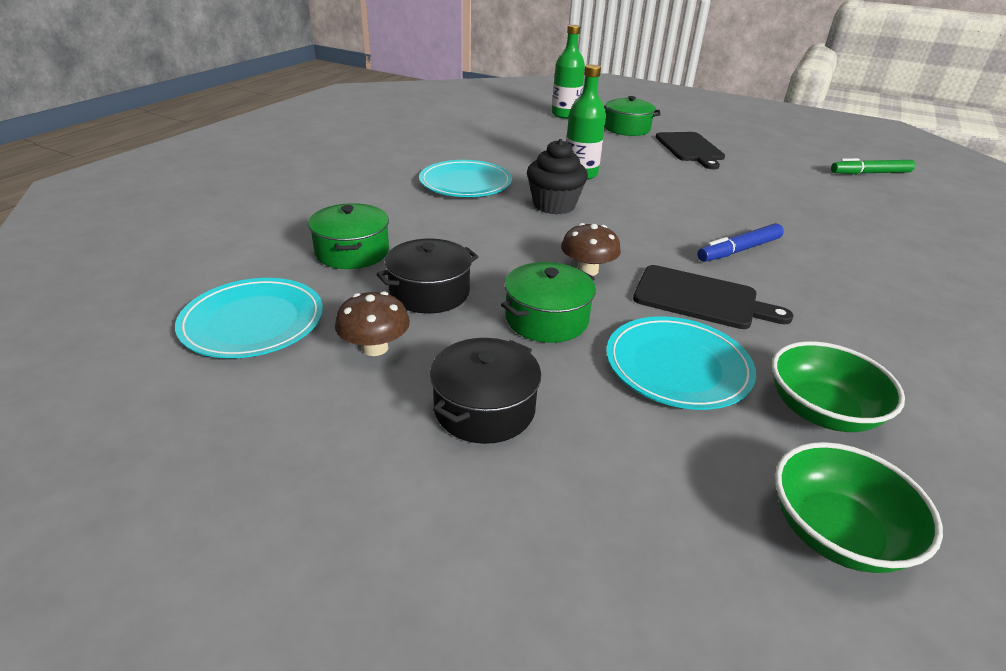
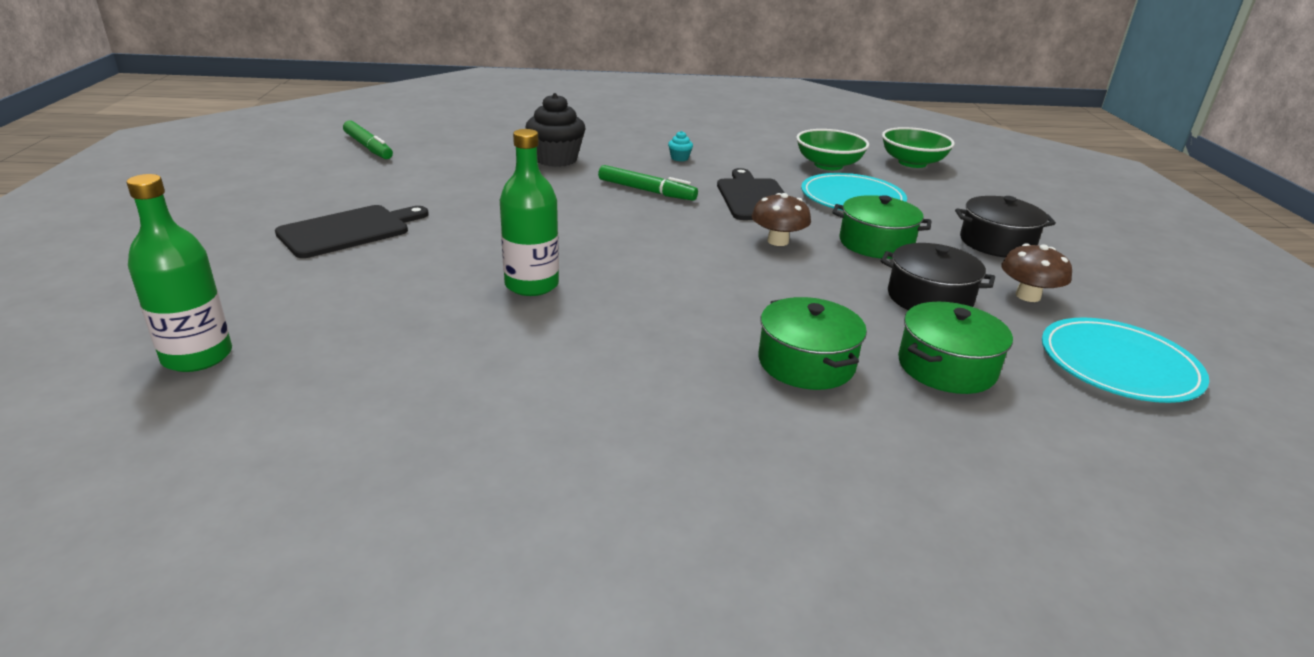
camera: 120 degrees left, 5 degrees down
(465, 183) = (664, 358): turquoise plate -> none
(554, 205) = (658, 282): black cupcake -> black cupcake (556, 159)
(627, 129) = (269, 284): green pot -> green pot (806, 363)
(739, 250) = (646, 190): blue marker -> green marker
(849, 299) = (679, 158): none -> turquoise cupcake

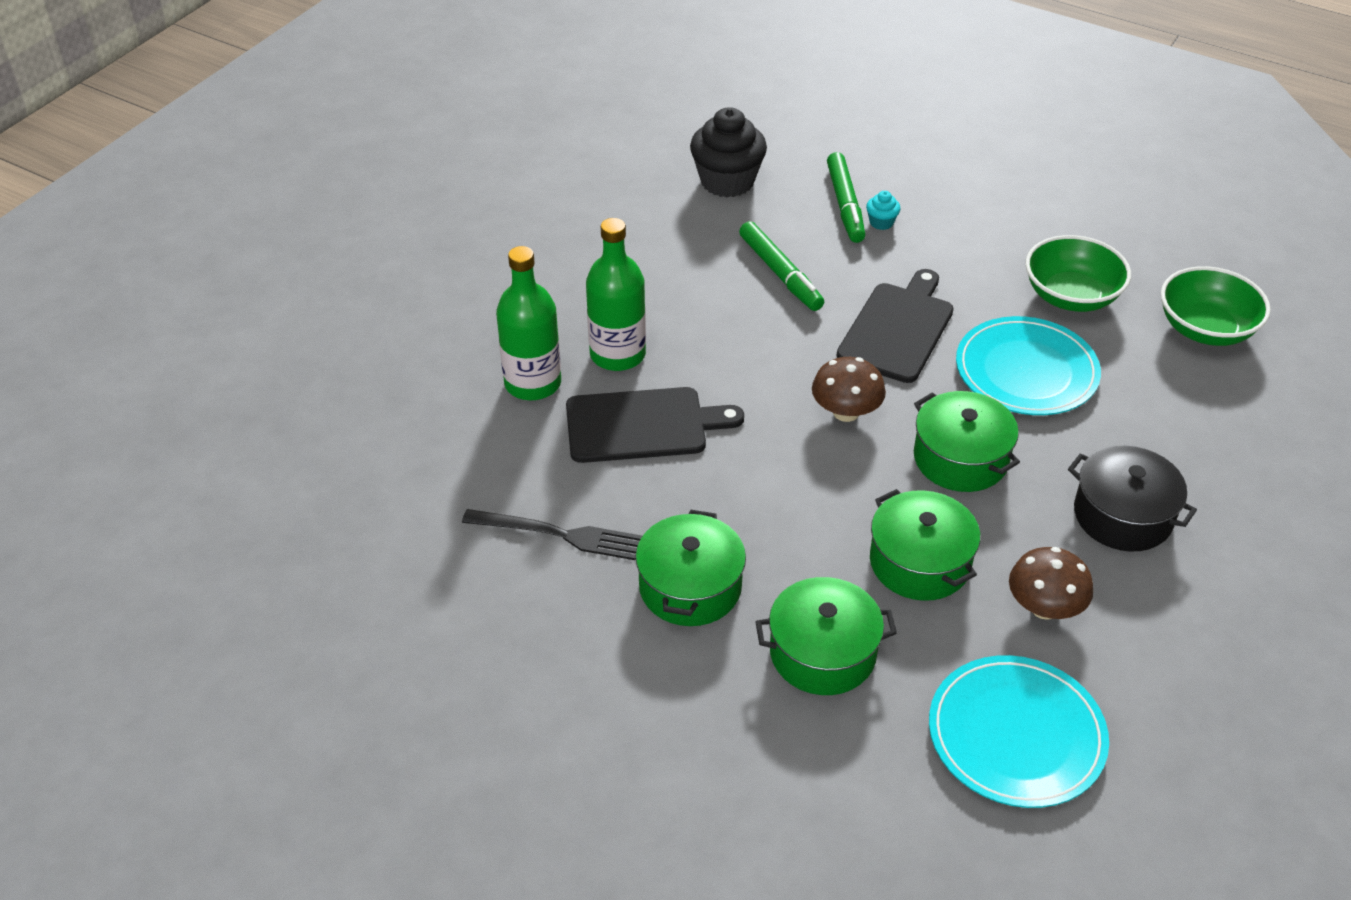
camera: 35 degrees right, 15 degrees up
(197, 356) = (221, 370): green bottle -> green bottle (617, 354)
(348, 231) = (428, 243): black cutting board -> black cutting board (642, 425)
(368, 147) = (541, 98): green marker -> green marker (845, 204)
(664, 366) = (558, 534): none -> black fork
(929, 298) = (919, 562): black pot -> green pot

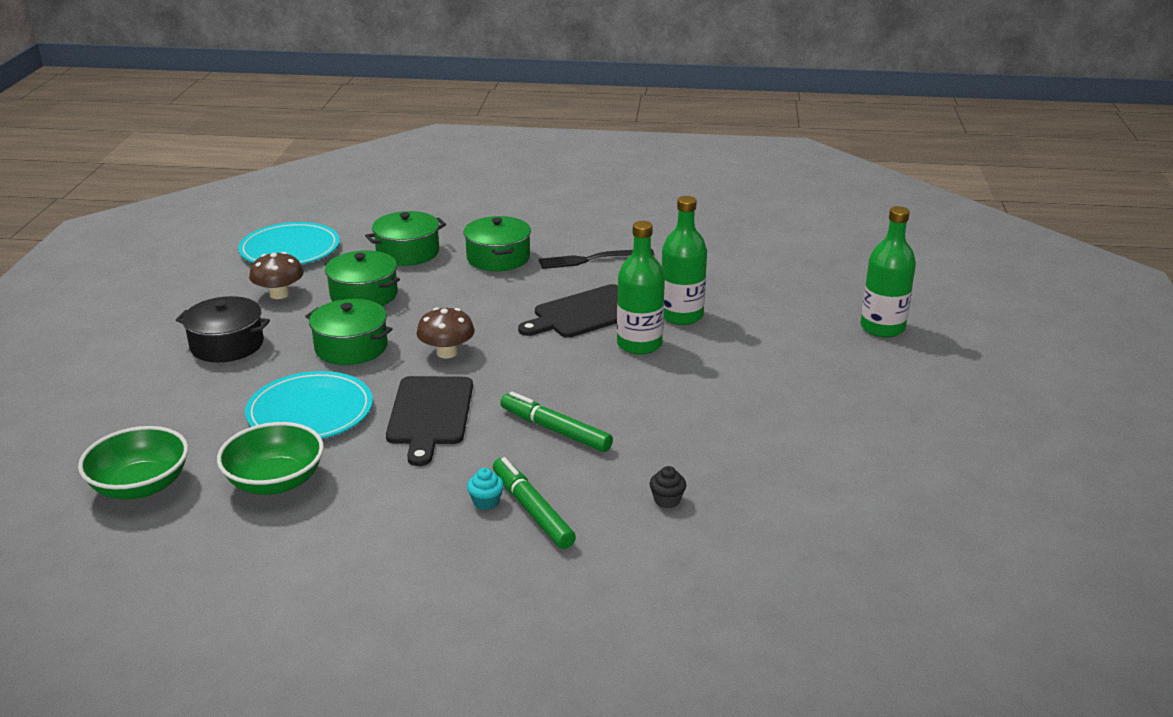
camera: 155 degrees right, 15 degrees down
(335, 294) = (882, 328): none -> green bottle
(727, 181) = (667, 500): black cupcake -> black cupcake, size x0.44

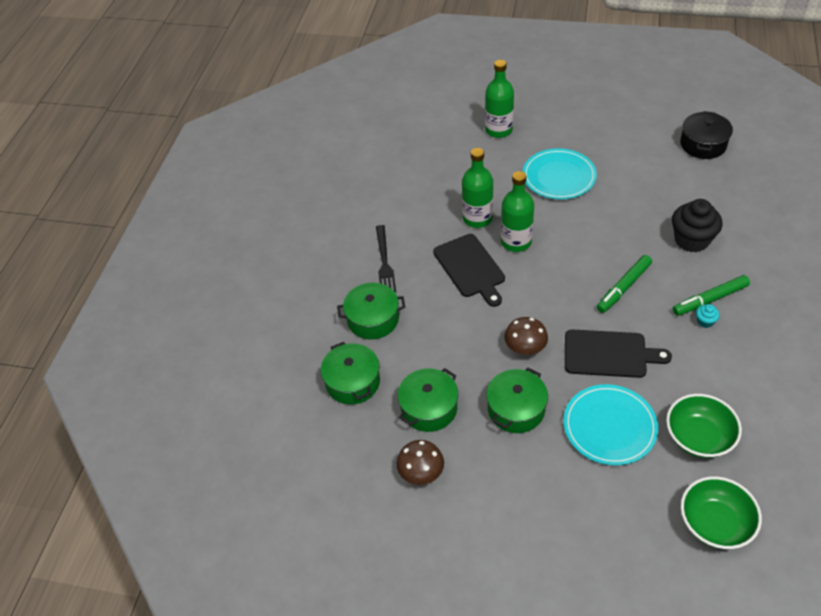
camera: 80 degrees left, 20 degrees up
(227, 345) = (509, 500): black pot -> black pot (703, 144)
(290, 249) = (330, 476): turquoise plate -> turquoise plate (559, 177)
(667, 500) = (691, 240): black cupcake -> black cupcake, size x2.30

